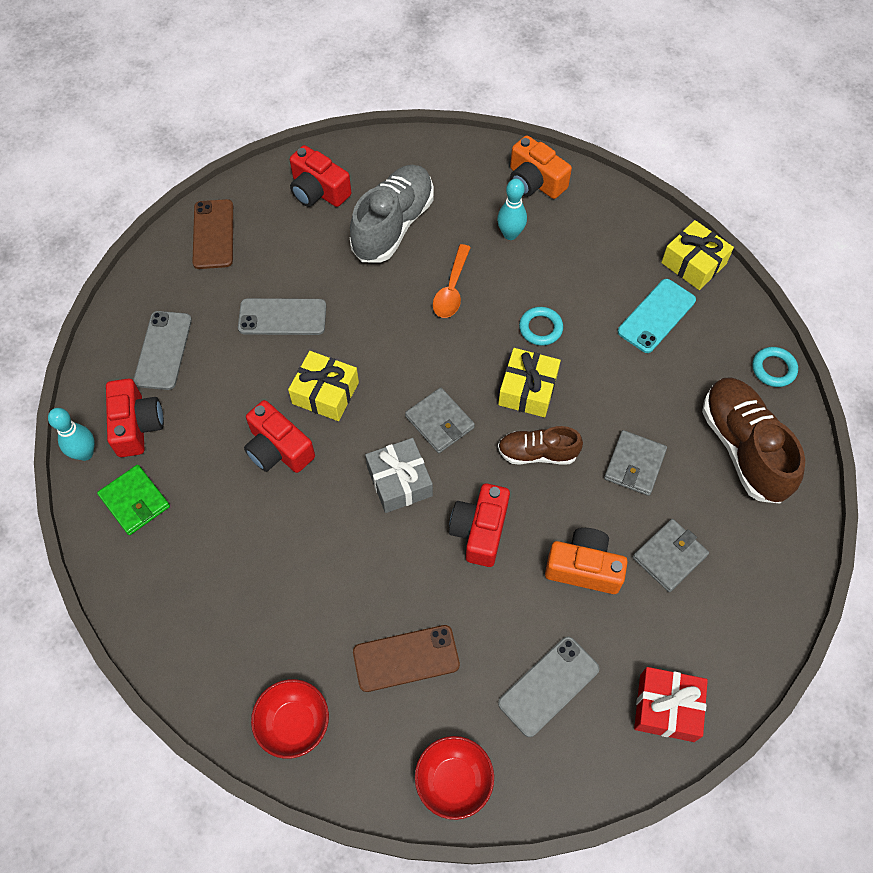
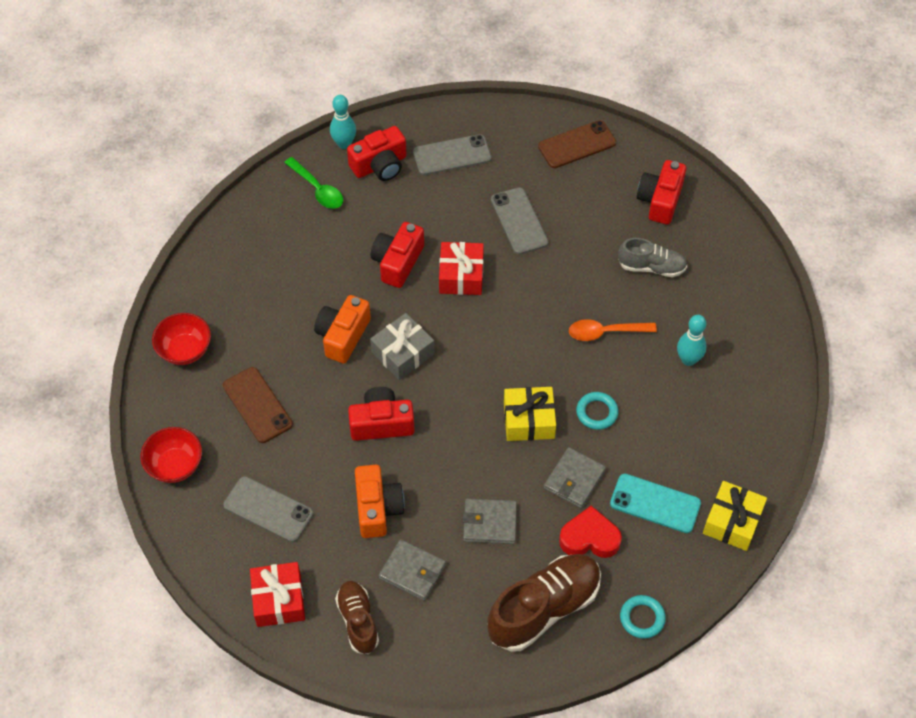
camera: 70 degrees right, 5 degrees down
(135, 501) = (317, 189): green wallet -> green spoon
(325, 393) = (461, 275): yellow gift -> red gift
(393, 225) = (651, 267): grey shoe -> grey shoe, size x0.58
(439, 422) = (468, 364): grey wallet -> grey wallet (574, 479)
(535, 181) = (760, 362): orange camera -> orange camera (343, 336)
(537, 453) = (469, 445): brown shoe -> brown shoe (358, 621)
(677, 382) = (589, 538): none -> red heart

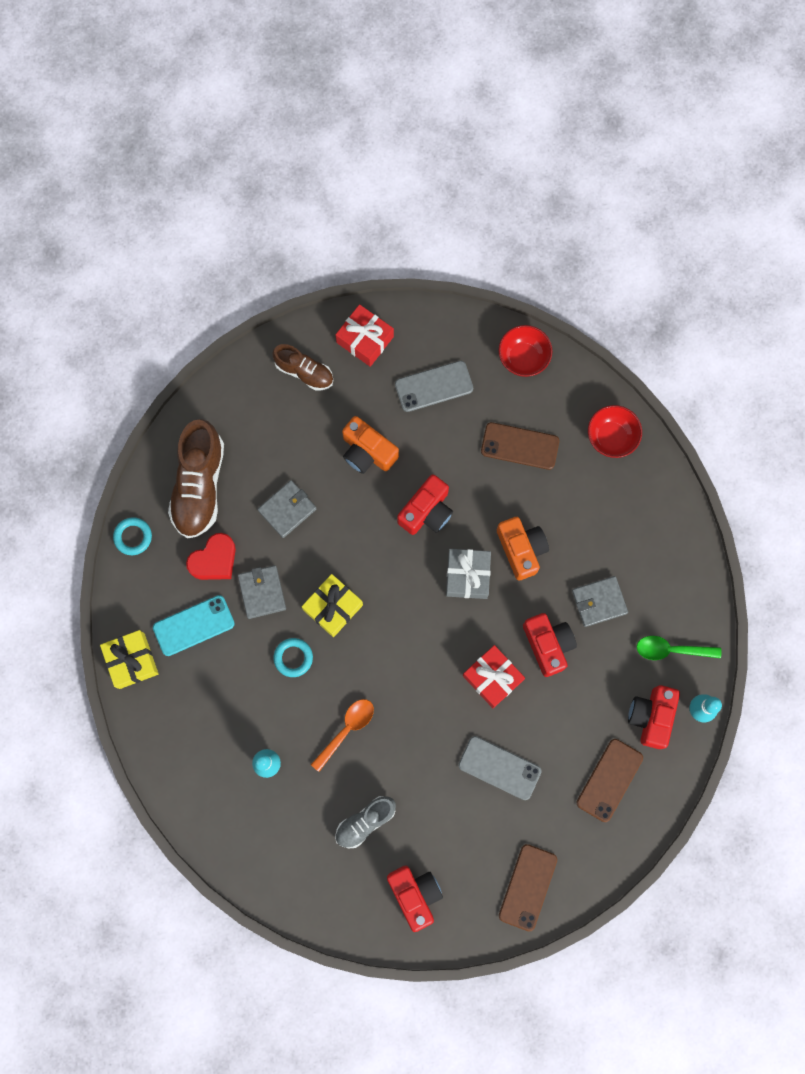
camera: 135 degrees right, 20 degrees up
(412, 571) = (303, 432): grey wallet -> grey wallet (599, 602)
(452, 155) = (609, 780): grey phone -> brown phone

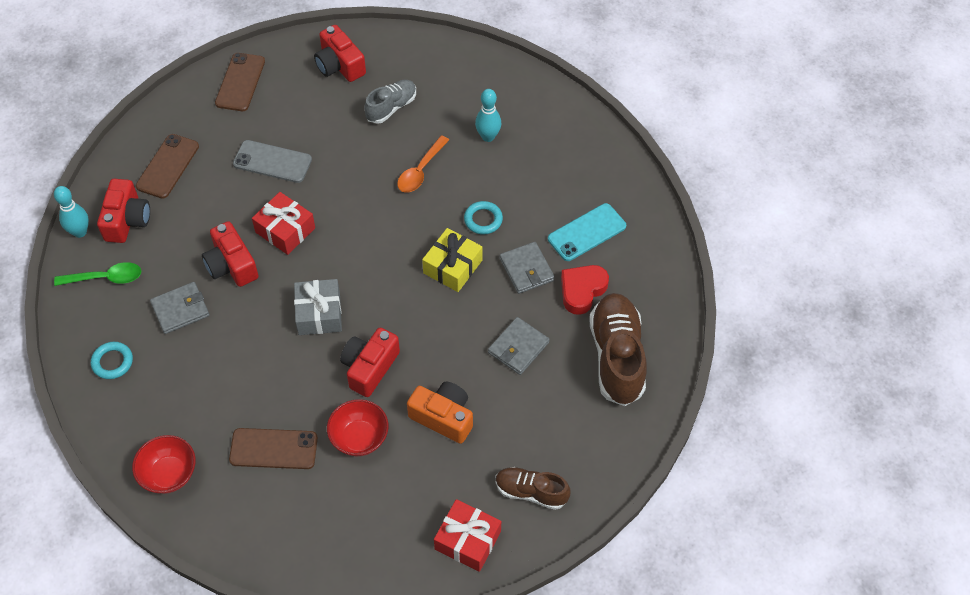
camera: 170 degrees right, 20 degrees down
(132, 661) = (637, 196): yellow gift -> none
(133, 537) = (670, 299): turquoise ring -> turquoise ring (112, 362)
(434, 386) = (379, 499): grey phone -> none
(521, 549) = (264, 346): orange camera -> none
(523, 358) = (276, 548): red bowl -> red bowl (359, 438)

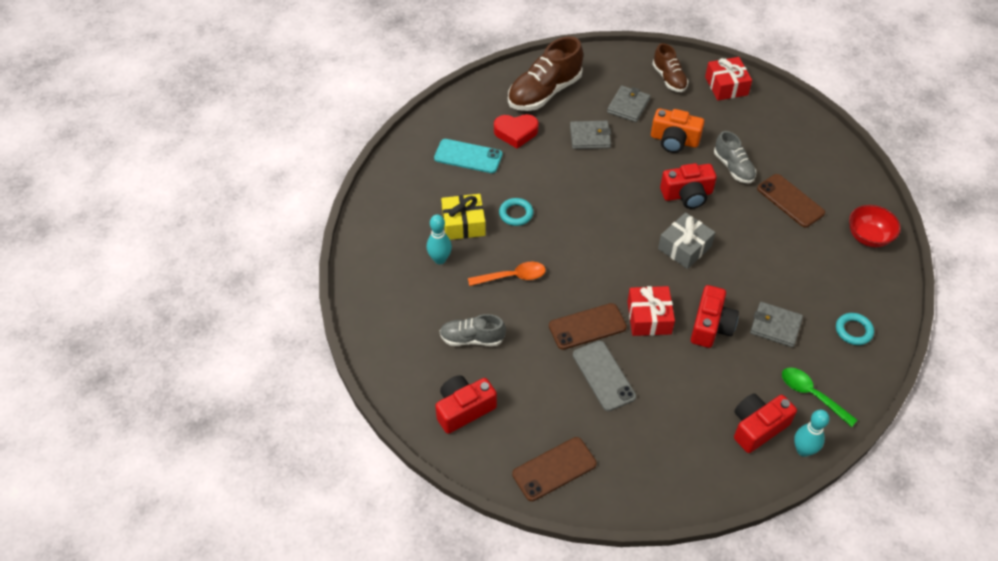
camera: 130 degrees left, 5 degrees down
(168, 166) = (685, 445): brown phone -> brown phone (587, 326)
(339, 65) = (464, 409): red camera -> red camera turned 135 degrees counterclockwise
(359, 438) = (733, 167): red bowl -> grey shoe
(443, 417) = (674, 140): orange camera -> orange camera turned 60 degrees counterclockwise
(452, 267) = (570, 205): yellow gift -> yellow gift (463, 224)
(526, 269) = (530, 167): grey wallet -> grey wallet (628, 106)

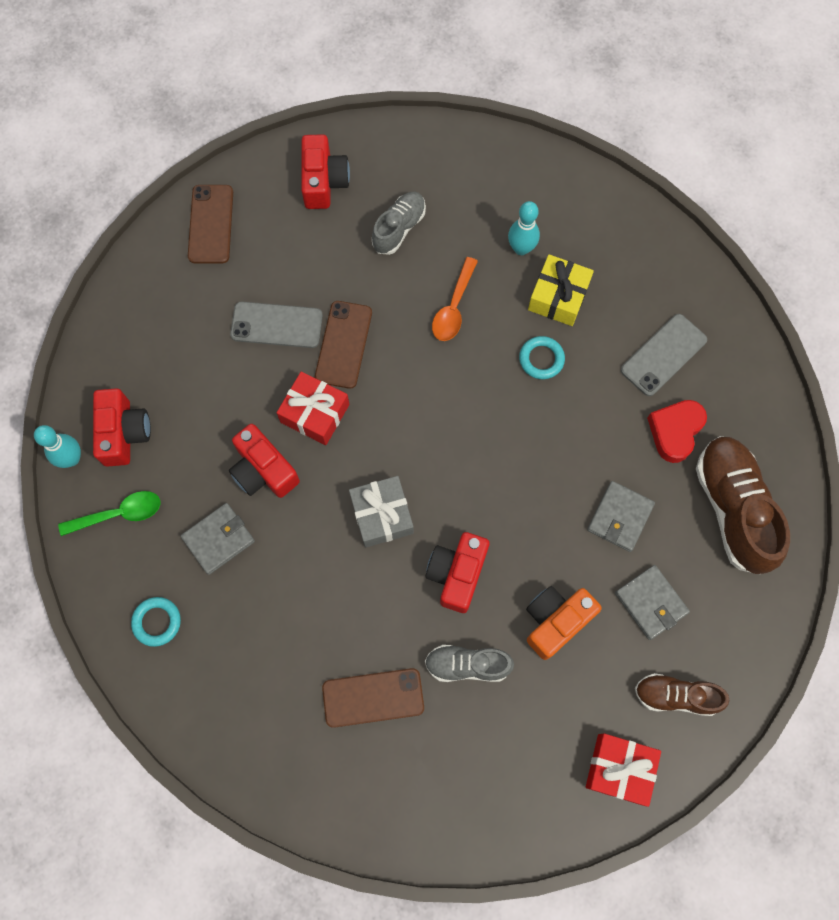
camera: 120 degrees right, 20 degrees up
(468, 156) = (663, 355): turquoise phone -> grey phone
(868, 237) = (261, 752): red bowl -> none

